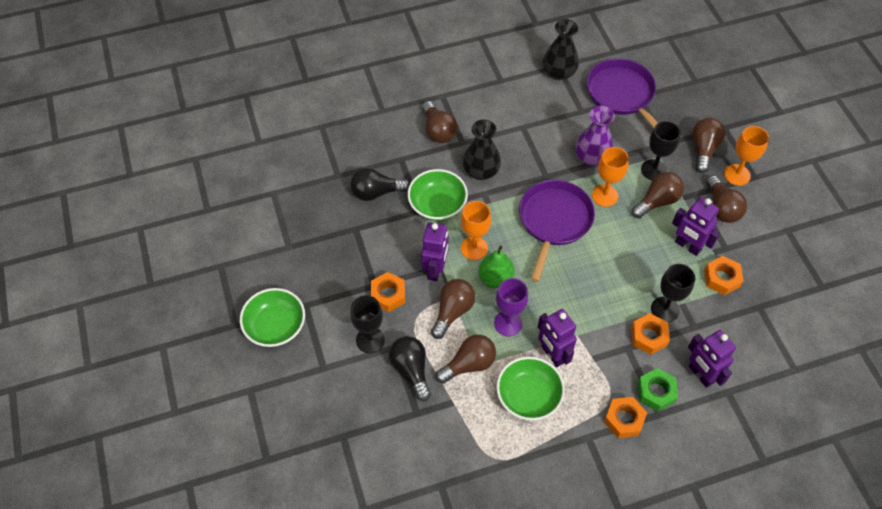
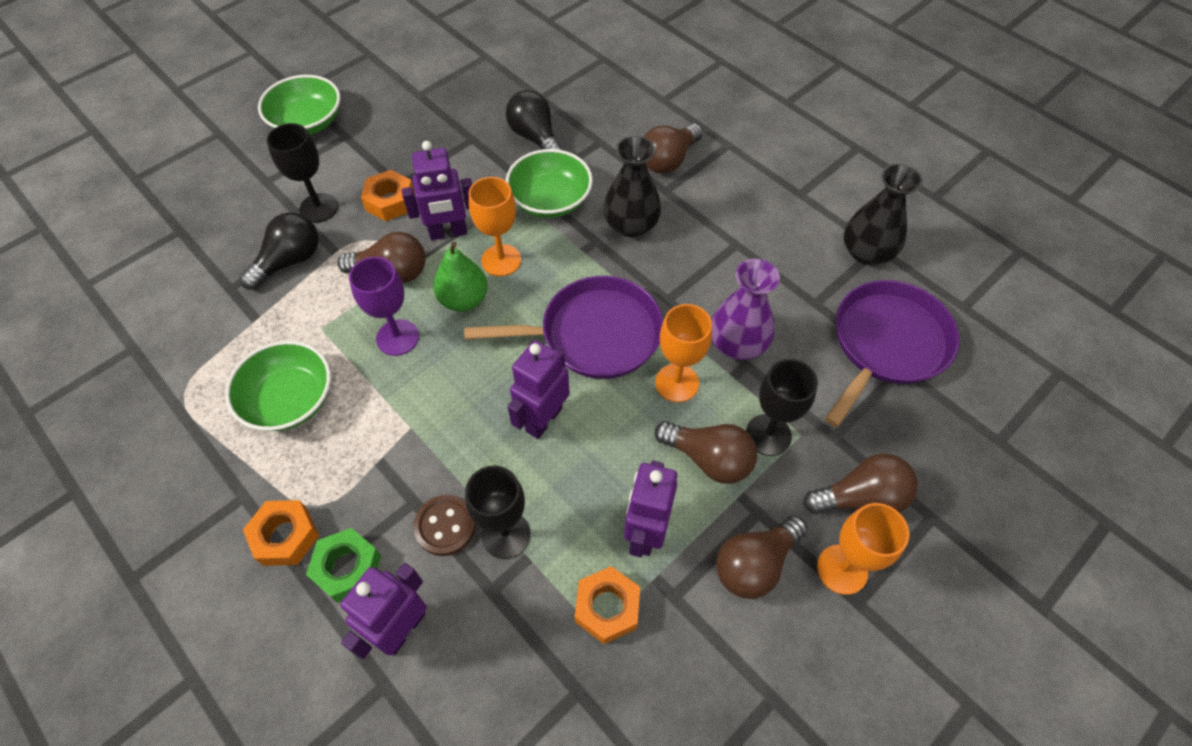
camera: 65 degrees right, 0 degrees up
(469, 364) = (317, 316): brown light bulb -> none
(552, 354) = (366, 406): purple robot -> purple robot (543, 419)
(648, 336) = (445, 526): orange nut -> brown button

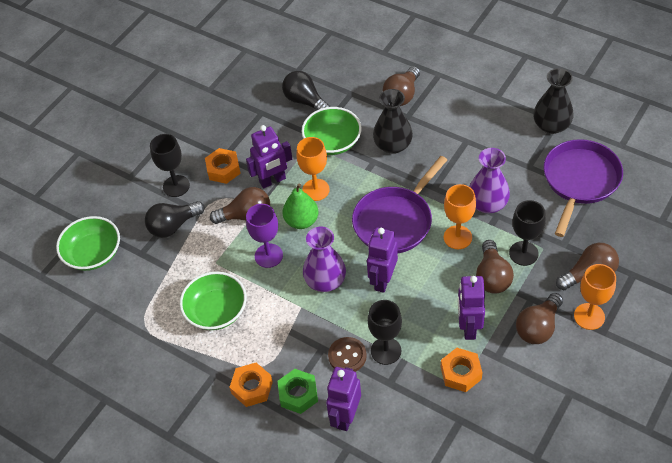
camera: 10 degrees left, 5 degrees down
(290, 261) = (173, 226): black light bulb -> black light bulb turned 150 degrees counterclockwise
(307, 122) = (139, 129): green bowl -> green bowl (93, 253)
(461, 397) = (325, 281): none -> purple vase
(594, 334) = (395, 221): purple pan -> purple pan turned 150 degrees clockwise
(709, 459) = (492, 276): brown light bulb -> brown light bulb turned 75 degrees clockwise

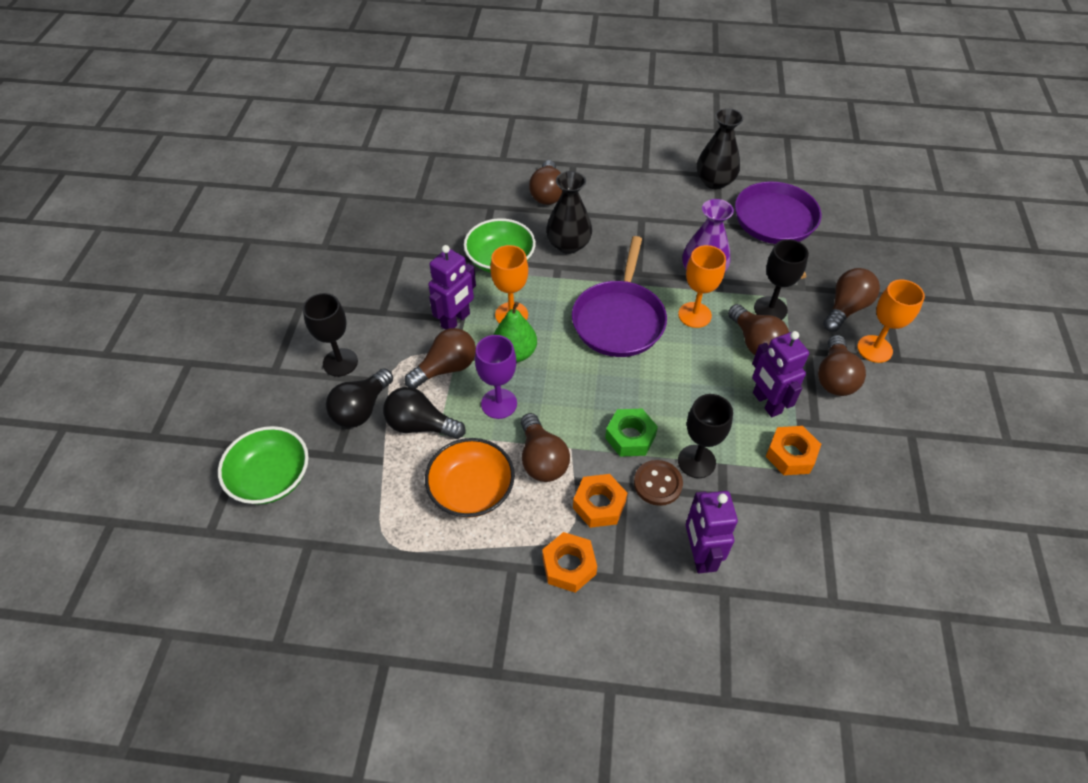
camera: 30 degrees left, 0 degrees up
(216, 311) = (471, 490): green bowl -> orange bowl
(223, 169) = (389, 326): orange nut -> orange nut (599, 505)
(276, 307) = (542, 459): none -> brown light bulb
(298, 394) = (629, 551): green nut -> green nut (630, 437)
(305, 101) = (445, 228): black light bulb -> black light bulb (420, 425)
(325, 281) = (582, 409): purple vase -> none
(382, 280) = (644, 386): purple robot -> none

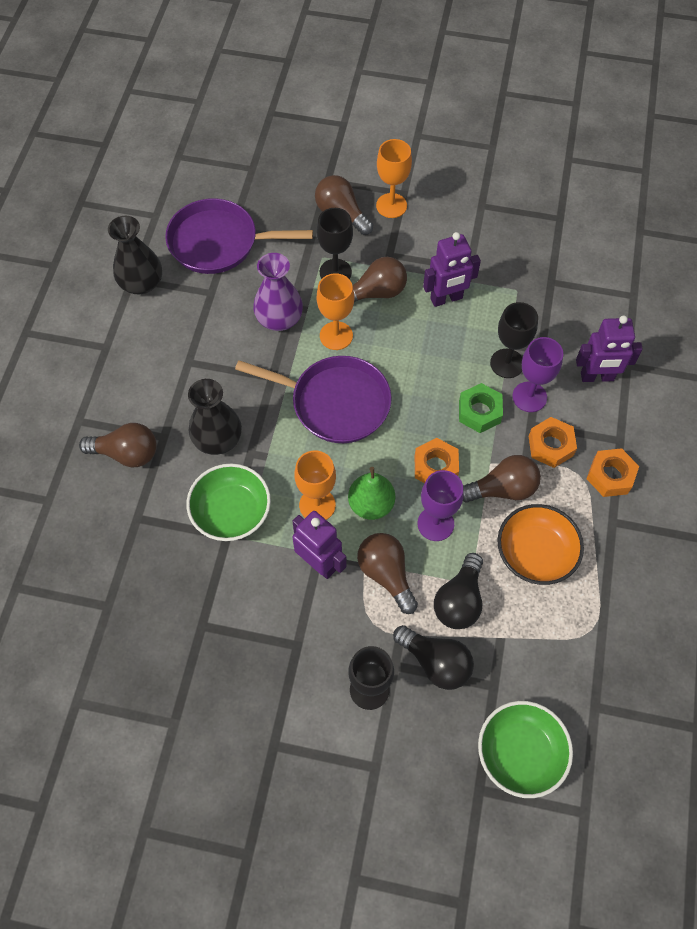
camera: 85 degrees left, 10 degrees up
(657, 484) = (529, 397): brown button -> purple goblet
(790, 455) = (501, 293): orange nut -> orange nut (435, 467)
(834, 377) = (421, 242): brown light bulb -> none

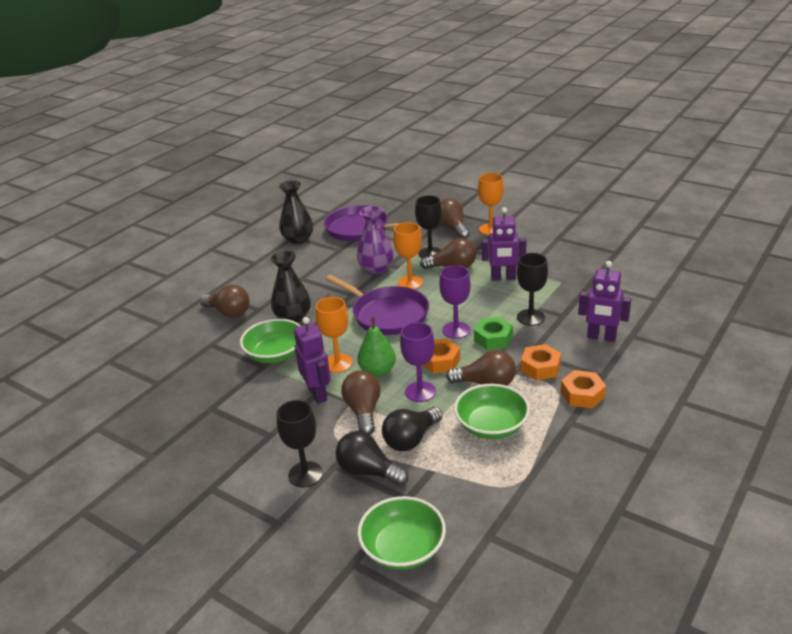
camera: 25 degrees right, 30 degrees down
(435, 662) = (368, 471): black light bulb -> black light bulb turned 150 degrees clockwise
(529, 397) = (538, 338): purple goblet -> purple goblet (456, 330)
(535, 553) = (491, 426): orange bowl -> green bowl

